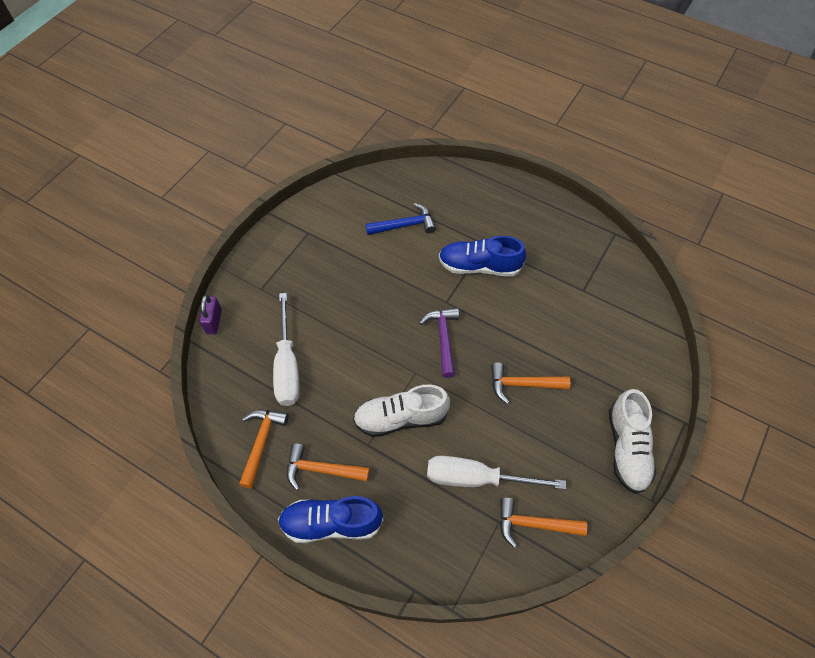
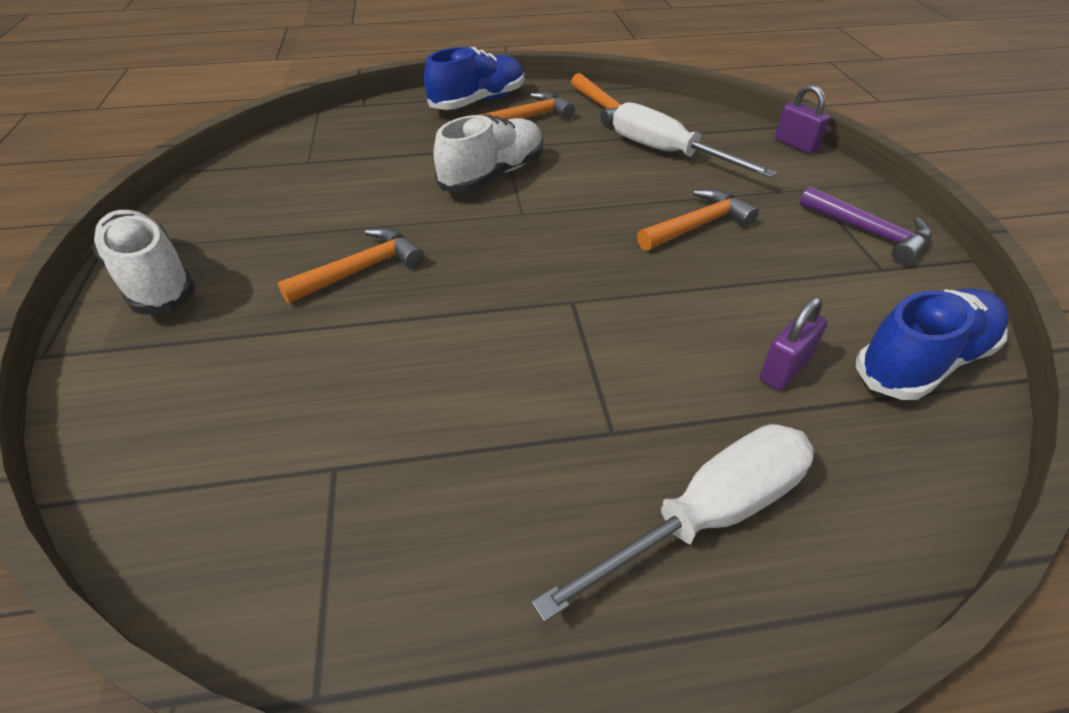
camera: 140 degrees right, 15 degrees down
(405, 225) = (784, 369): blue hammer -> purple padlock
(443, 338) = (525, 259): purple hammer -> purple hammer (870, 233)
(477, 478) = (358, 174): white screwdriver -> white screwdriver (707, 516)
(479, 266) = (578, 383): blue shoe -> blue shoe (922, 362)
(533, 524) = (264, 174): orange hammer -> orange hammer (698, 225)

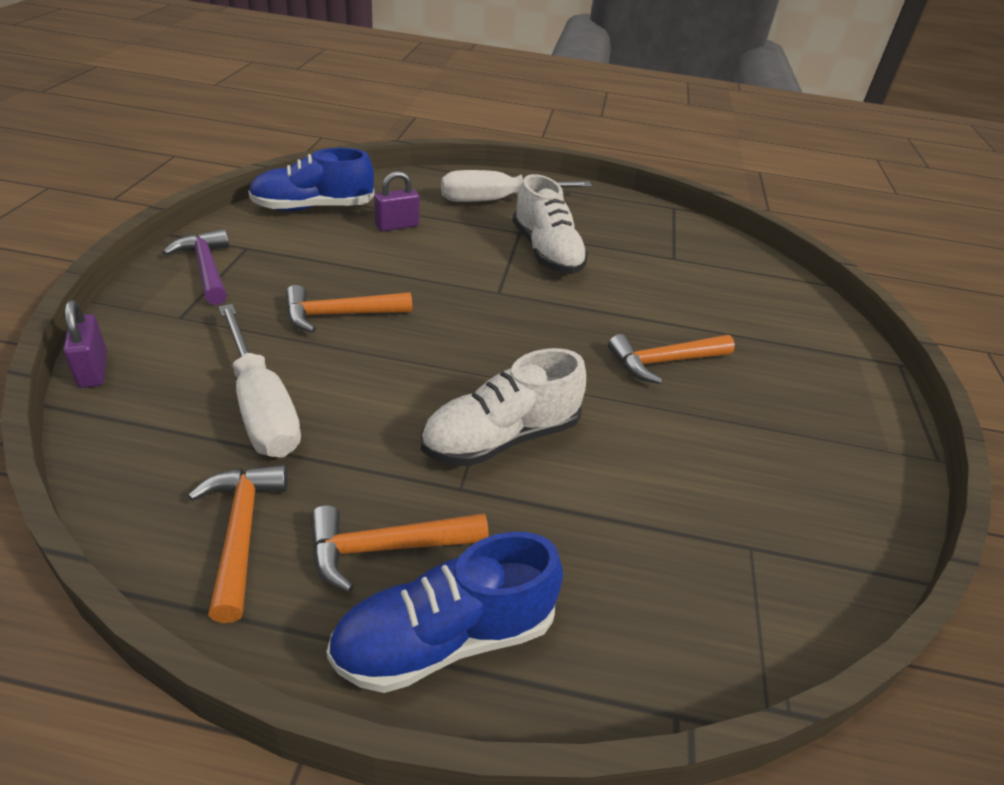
camera: 165 degrees left, 5 degrees down
(152, 280) = (856, 406): white shoe -> white shoe (546, 252)

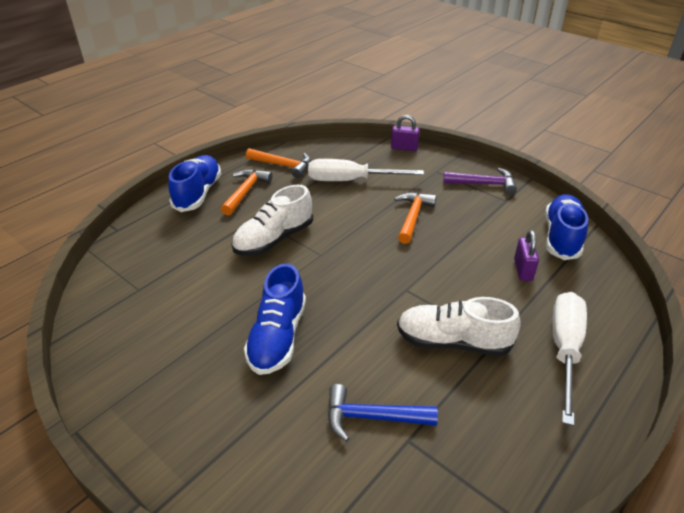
camera: 125 degrees right, 0 degrees up
(501, 438) = (274, 239): white shoe -> white shoe turned 135 degrees counterclockwise
(664, 362) = (277, 337): orange hammer -> blue shoe
(677, 278) = (372, 417): none -> blue hammer

